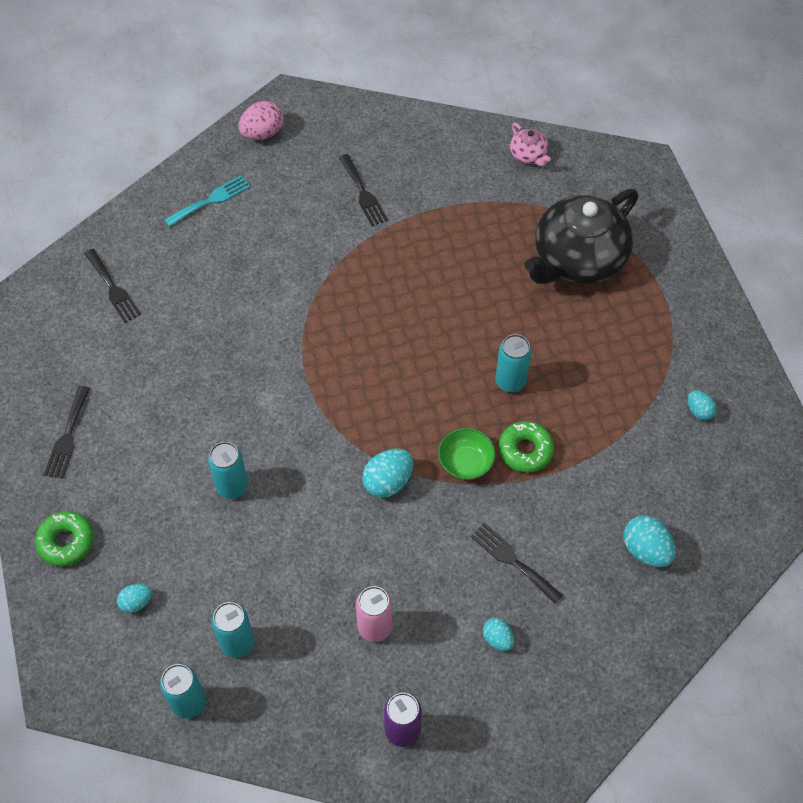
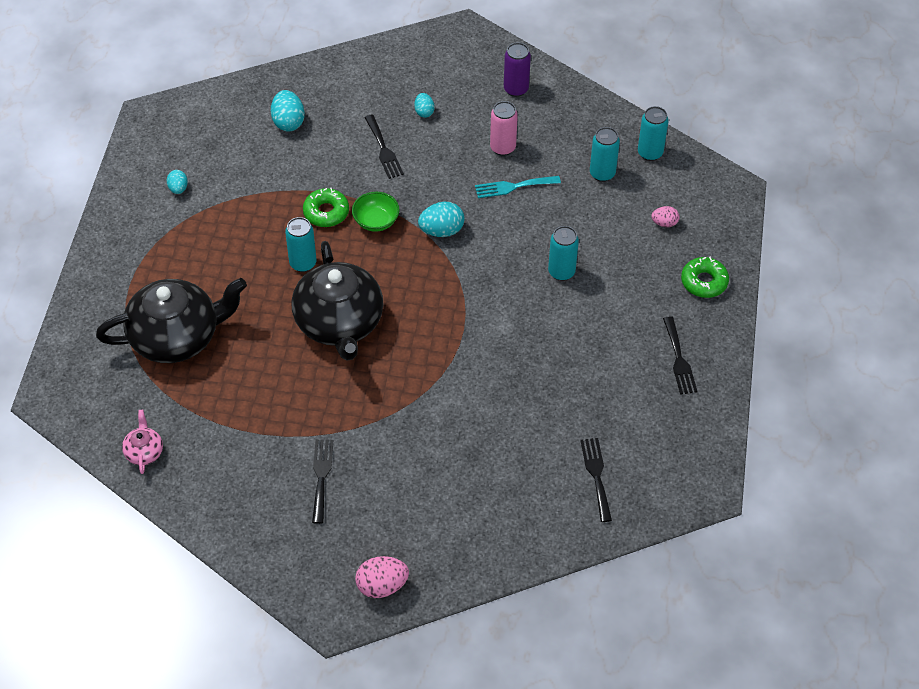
camera: 155 degrees left, 5 degrees down
(67, 436) = (679, 359): black fork -> black fork turned 135 degrees clockwise
(136, 602) = (664, 223): turquoise egg -> pink egg
(211, 200) = (468, 530): turquoise fork -> turquoise fork (513, 187)
(433, 335) = (339, 323): none -> black teapot

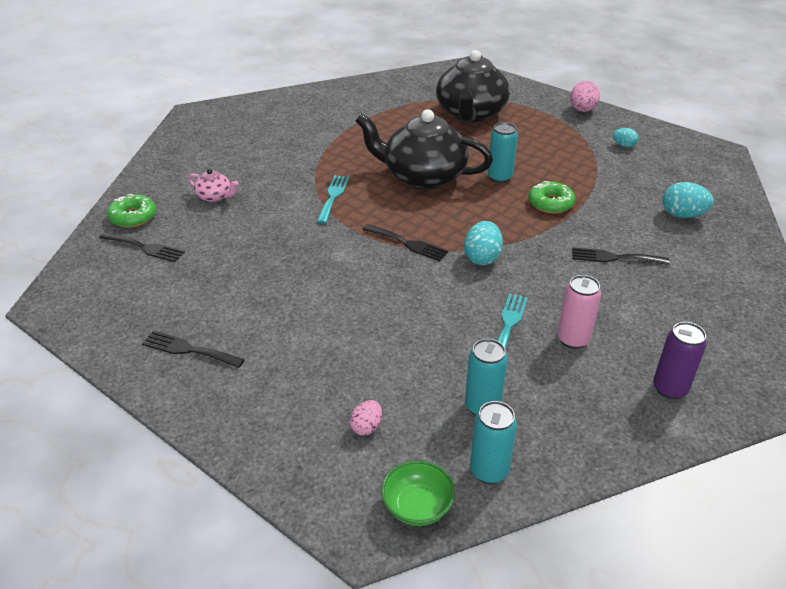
camera: 120 degrees right, 15 degrees down
(144, 451) = (386, 85): pink teapot -> pink teapot (215, 196)
(321, 476) = (296, 134): black fork -> black fork (408, 243)
(376, 221) = (521, 225): green bowl -> green bowl (417, 506)
(382, 585) = (190, 132): pink egg -> pink egg (582, 110)
(421, 377) = (333, 196): none -> turquoise fork
(424, 112) = (660, 301): turquoise egg -> none
(561, 272) = (368, 314): turquoise can -> none
(704, 282) = (257, 420): green donut -> green donut (133, 217)

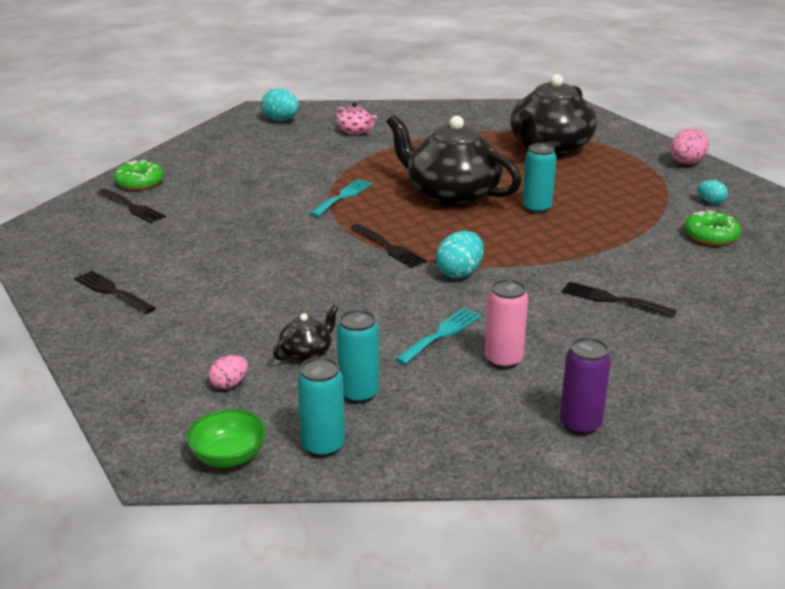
camera: 20 degrees right, 10 degrees down
(215, 196) = (227, 178): pink teapot -> pink teapot (355, 131)
(411, 374) = (307, 352): none -> black teapot
(550, 203) = (577, 240): green donut -> green donut (710, 235)
(682, 215) = (730, 276): turquoise egg -> turquoise egg (281, 120)

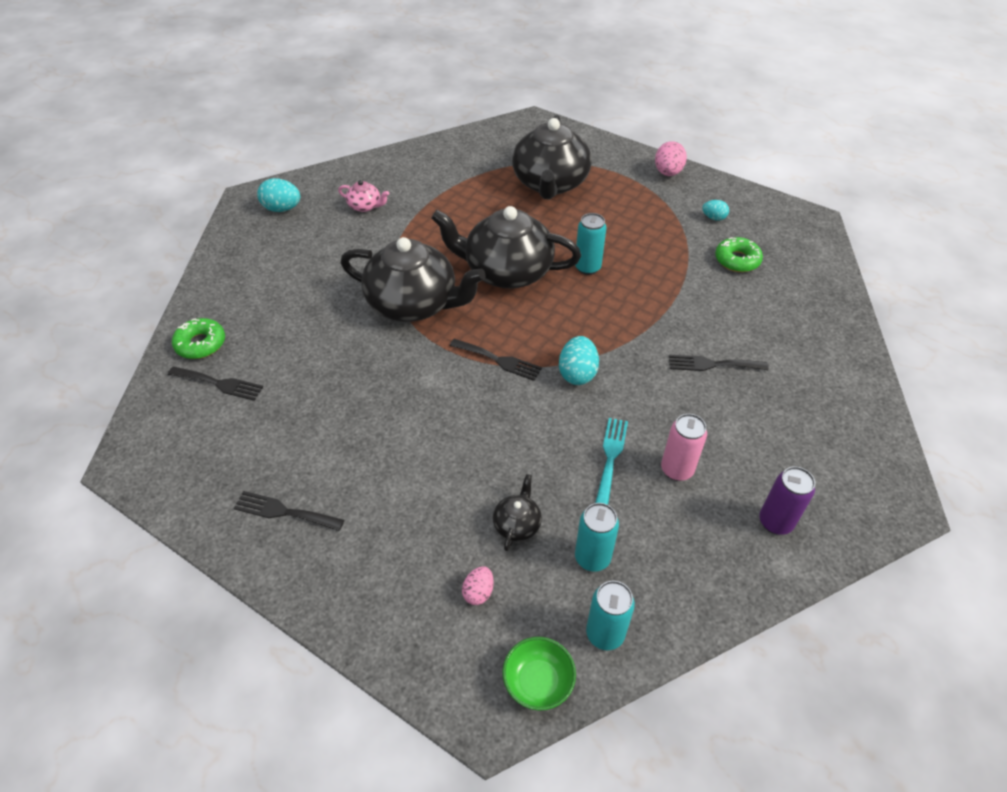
camera: 25 degrees left, 20 degrees up
(343, 197) = (414, 303): turquoise fork -> black teapot

